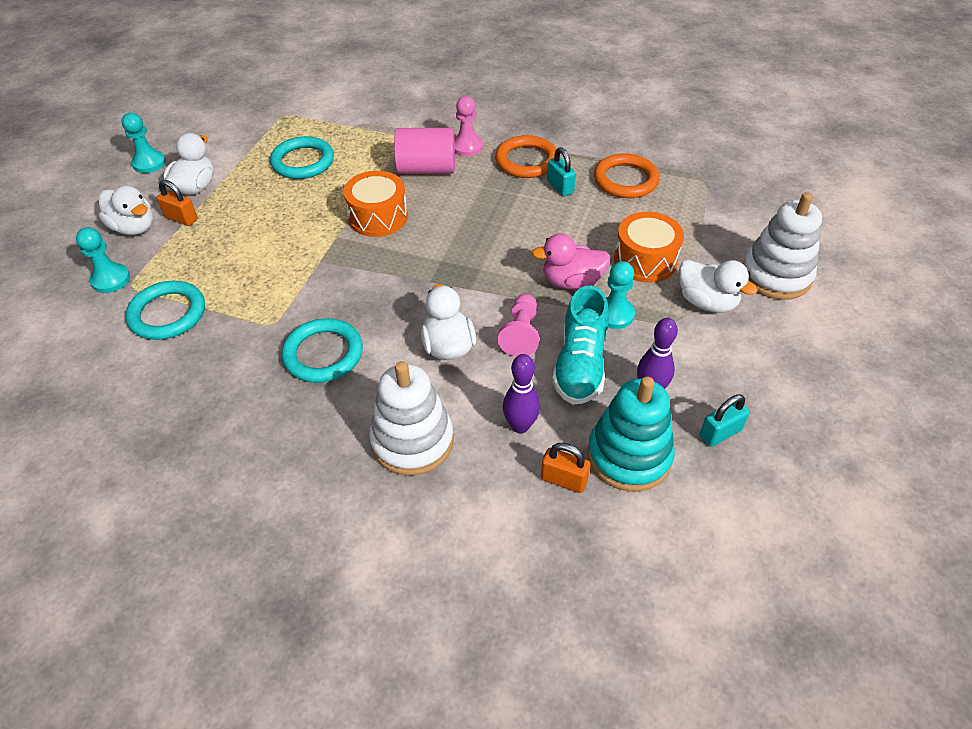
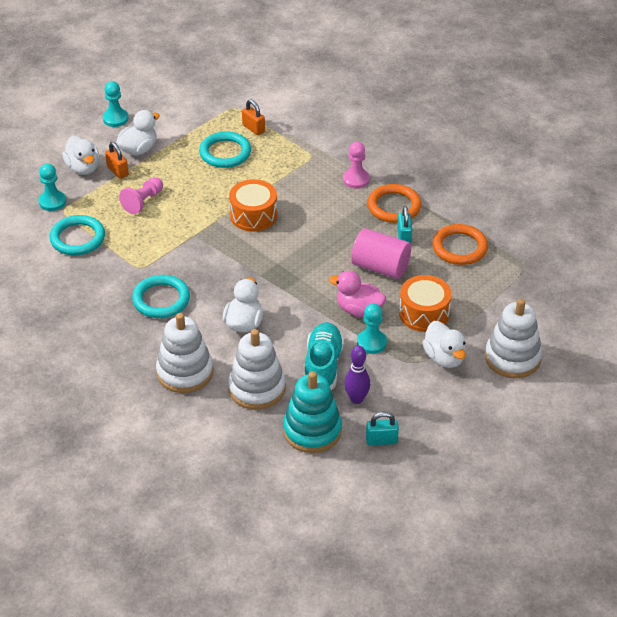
camera: 25 degrees right, 5 degrees down
(426, 169) = (313, 188): pink cylinder -> pink cylinder (380, 267)
(520, 426) = (257, 388): purple bowling pin -> white stacking toy
(521, 334) = (298, 332): pink pawn -> pink pawn (143, 202)
(564, 480) = (261, 428): orange padlock -> orange padlock (253, 128)
(580, 364) = (323, 366): turquoise shoe -> turquoise shoe turned 150 degrees clockwise

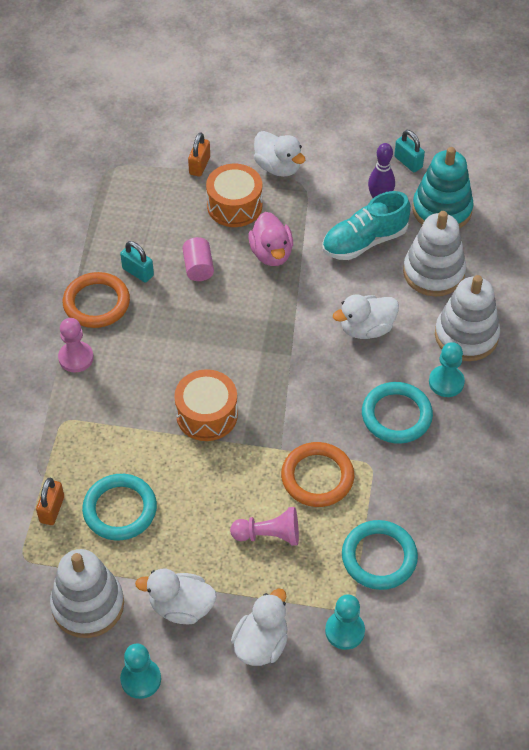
camera: 125 degrees left, 10 degrees up
(117, 171) = (238, 600): orange padlock -> orange padlock (199, 165)
(371, 342) = (304, 223): turquoise pawn -> turquoise pawn (446, 382)
(380, 267) = (198, 267): pink cylinder -> pink cylinder, size x0.61
(404, 236) = (138, 272): turquoise padlock -> turquoise padlock turned 75 degrees clockwise
(444, 358) = (278, 167): white duck -> white duck turned 105 degrees clockwise
(459, 247) = (120, 223): orange ring -> orange ring (317, 477)
(512, 358) = (238, 125): white stacking toy -> white stacking toy (88, 605)

